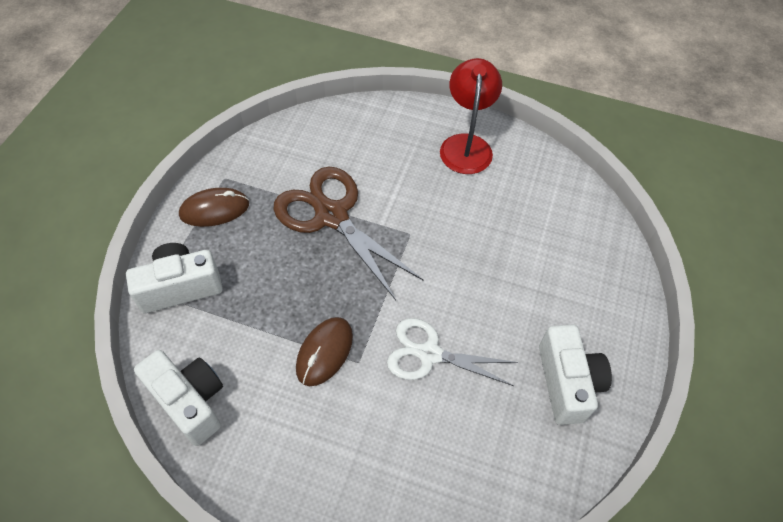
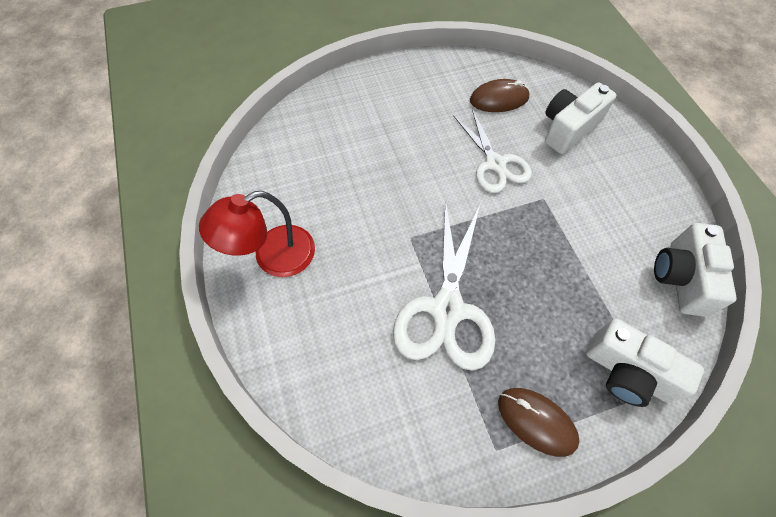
camera: 125 degrees left, 5 degrees up
(324, 352) = (559, 223): brown mouse -> brown mouse (499, 99)
(331, 216) = (447, 309): brown scissors -> white scissors
(567, 383) = (441, 88): white camera -> white camera (568, 129)

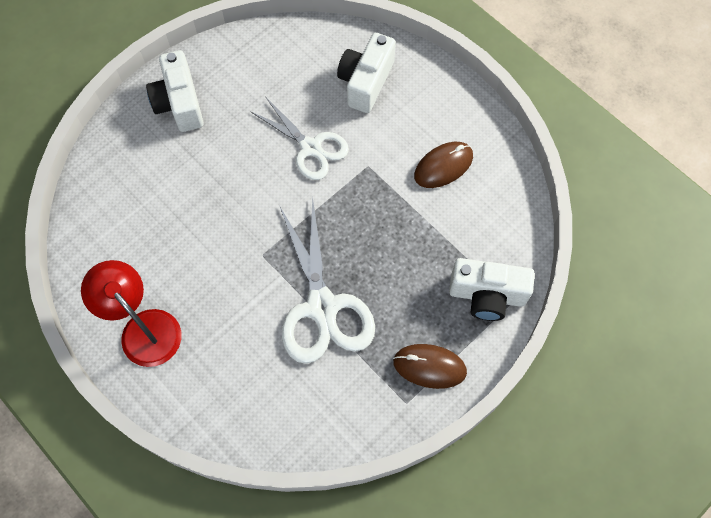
camera: 25 degrees left, 5 degrees up
(273, 257) = (143, 328): red lamp -> red lamp turned 105 degrees clockwise
(499, 99) = (288, 74): brown mouse -> brown mouse (443, 166)
(681, 278) = (507, 194): white camera -> white camera (179, 103)

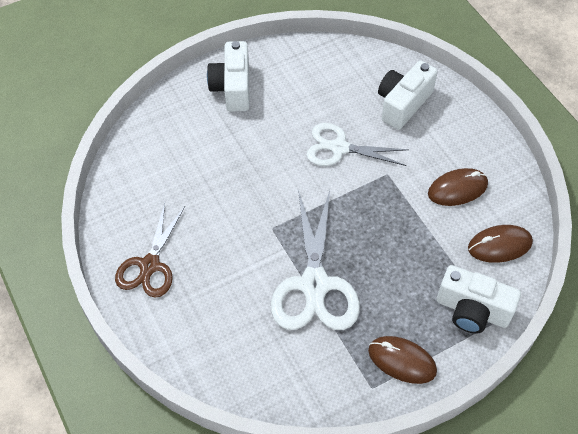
camera: 15 degrees right, 10 degrees down
(143, 328) = (150, 265): red lamp -> brown scissors
(311, 147) = (339, 148): white scissors -> white scissors turned 135 degrees clockwise
(499, 218) = (499, 245): none -> brown mouse

